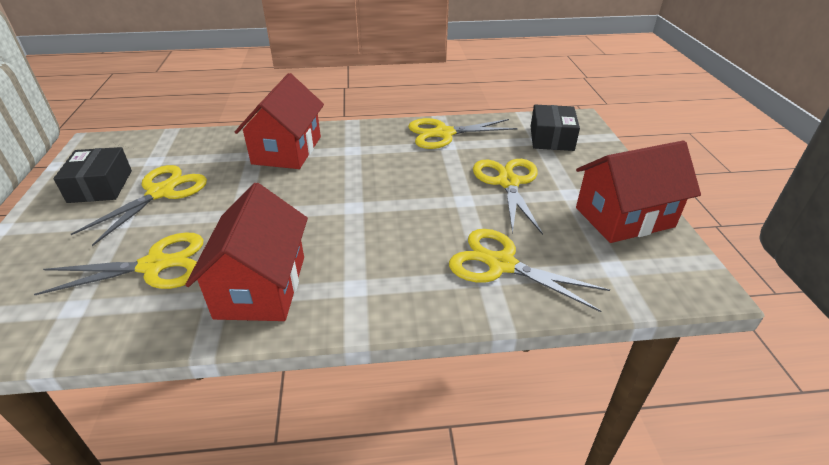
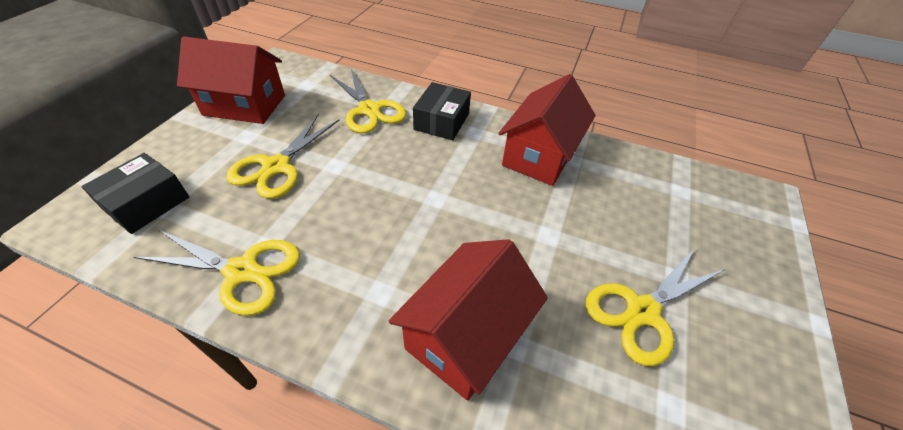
camera: 155 degrees left, 10 degrees up
(100, 186) = (733, 365): black box -> black box (441, 121)
(154, 265) = (626, 205): yellow scissors -> none

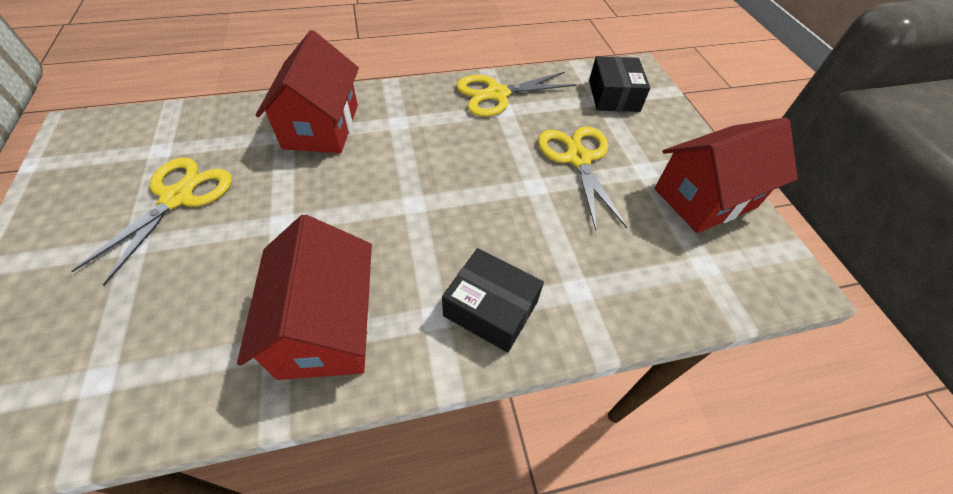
camera: 145 degrees right, 5 degrees up
(369, 110) = (589, 271): yellow scissors -> none
(441, 121) = (491, 308): black box -> black box turned 45 degrees counterclockwise

